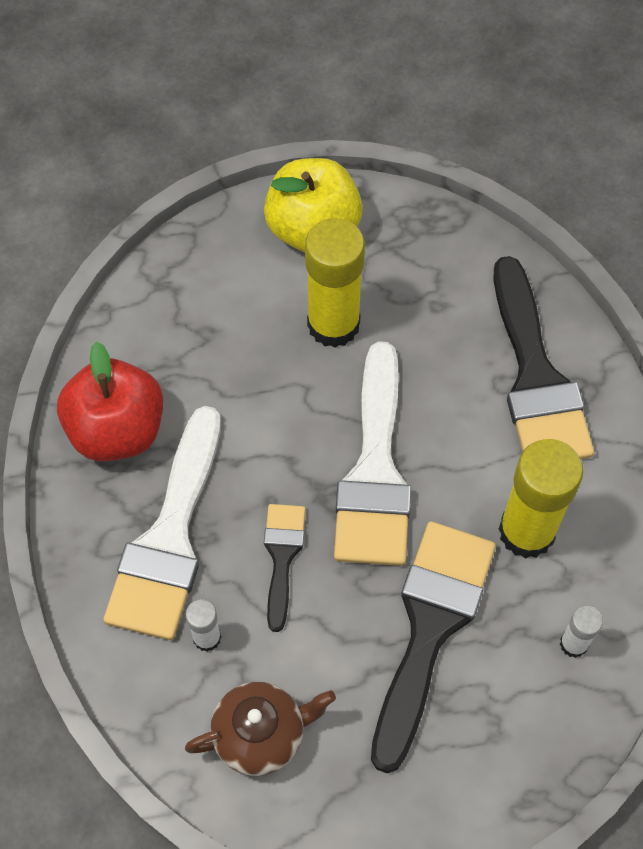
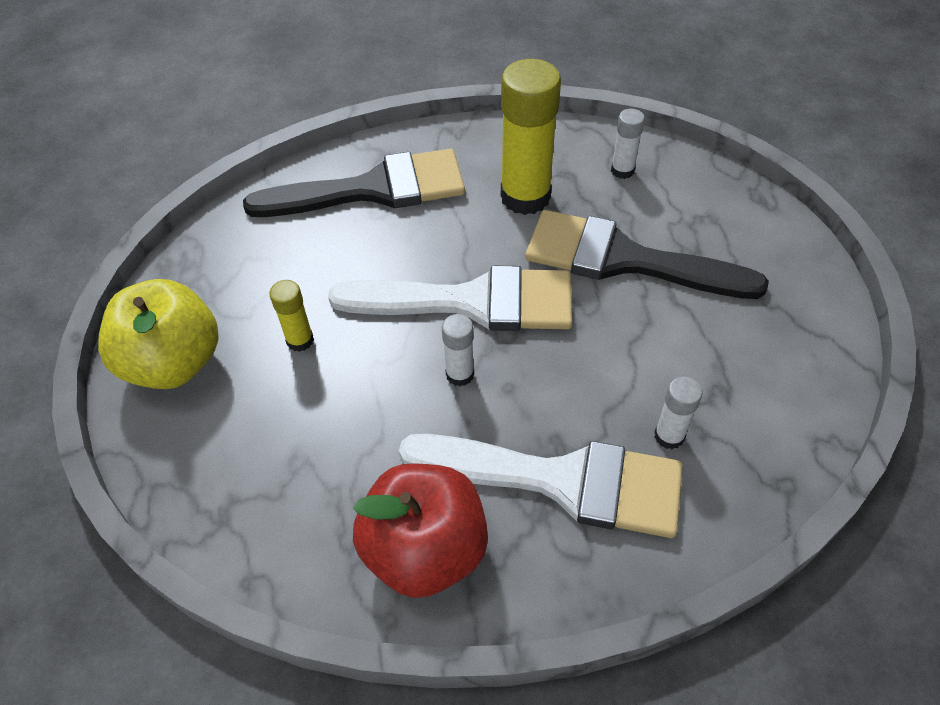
camera: 90 degrees left, 10 degrees down
(261, 734) = (758, 383): brown teapot -> none
(282, 556) = (570, 374): black brush -> none
(287, 459) = (460, 374): none -> white glue stick
(333, 324) = (300, 340): yellow glue stick -> yellow glue stick, size x0.48

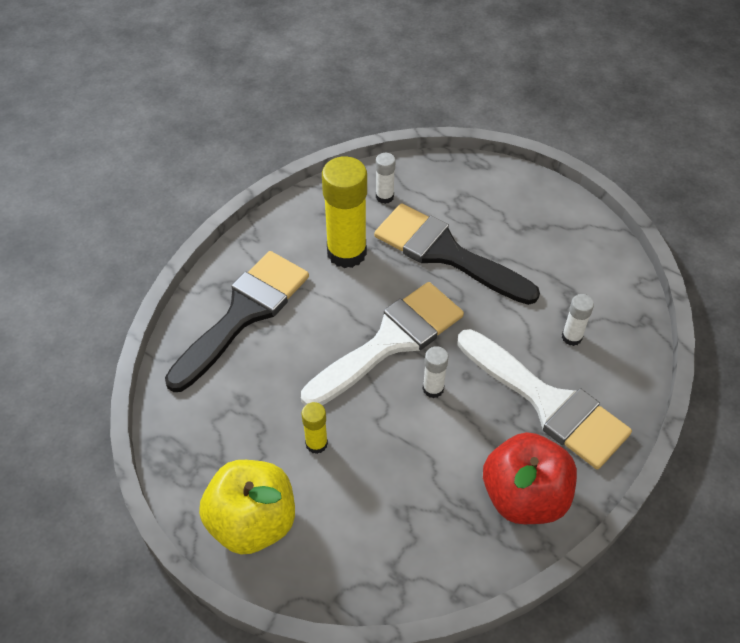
camera: 45 degrees left, 0 degrees up
(561, 481) = (548, 403): white brush -> white brush turned 75 degrees clockwise
(624, 259) = (445, 253): black brush -> black brush turned 60 degrees clockwise

